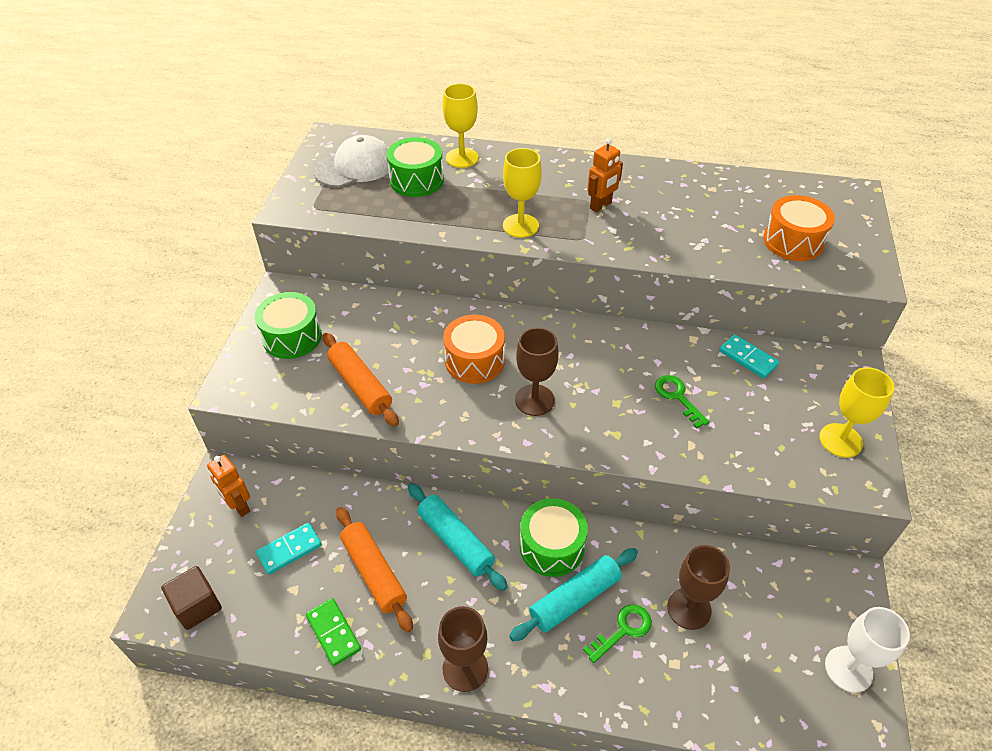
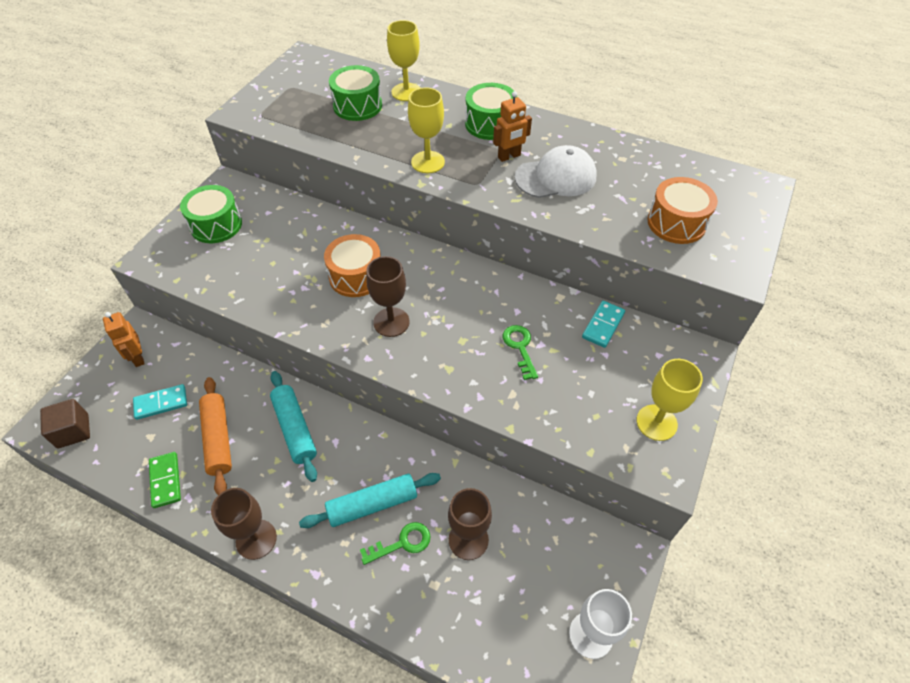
camera: 15 degrees right, 5 degrees up
(354, 167) = (311, 85): white cap -> white cap (556, 177)
(360, 385) = (252, 278): orange rolling pin -> none
(552, 546) = (373, 454): green drum -> green drum (490, 124)
(748, 358) = (603, 325): turquoise domino -> turquoise domino turned 60 degrees clockwise

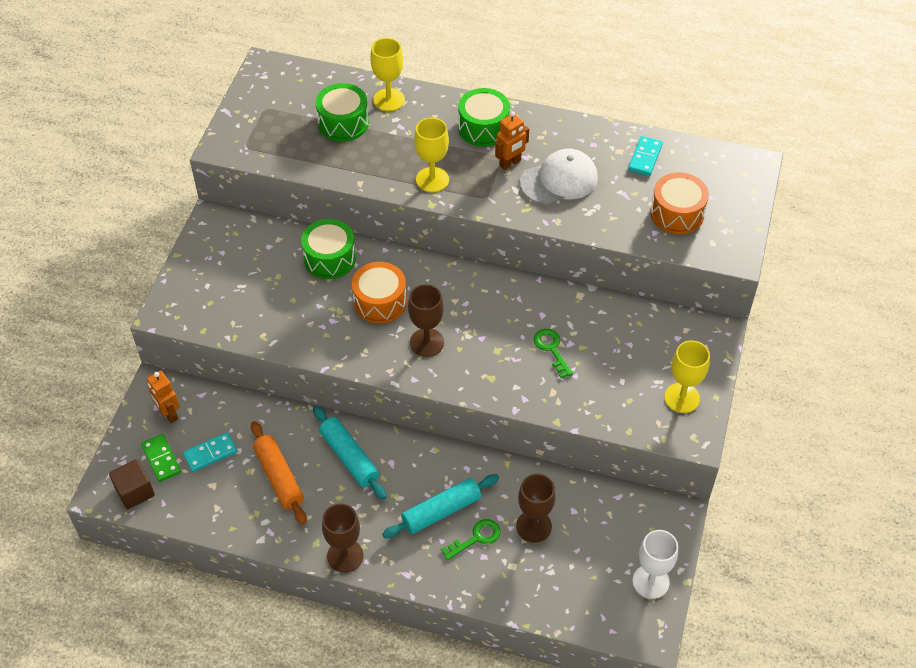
camera: 10 degrees left, 0 degrees up
(165, 480) = (243, 521): green domino -> green domino (161, 459)
(216, 225) = (220, 267): green drum -> green drum (330, 258)
(603, 325) = (624, 317): turquoise domino -> turquoise domino (645, 158)

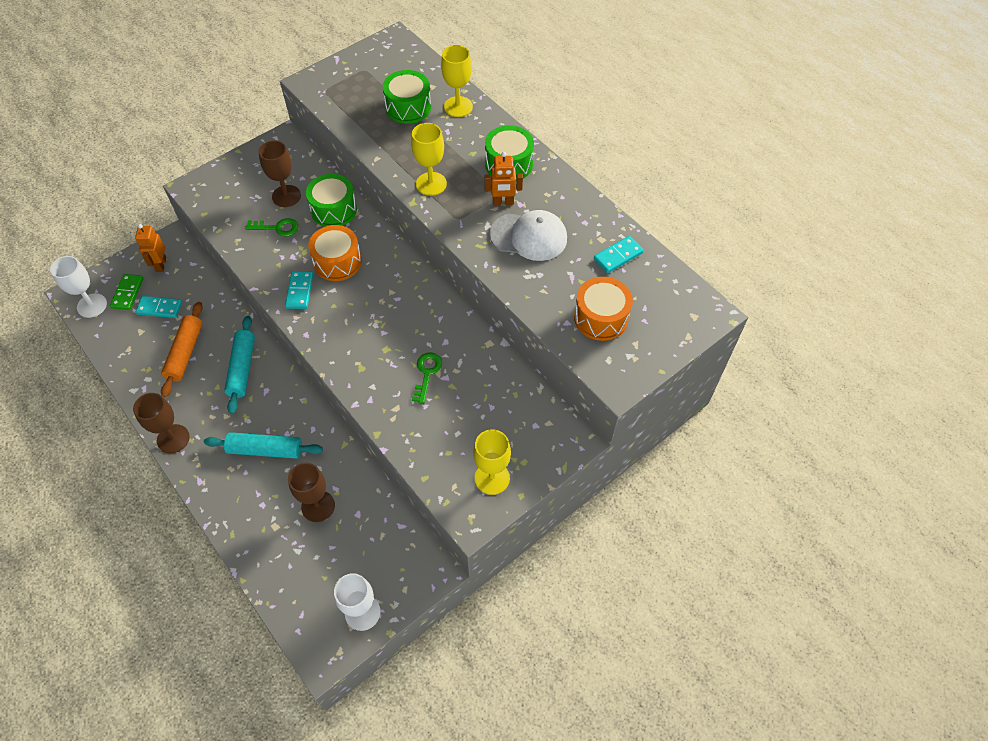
camera: 35 degrees right, 5 degrees up
(135, 492) = (92, 305): brown cube -> white goblet
(370, 346) = (300, 291): none -> turquoise domino
(427, 342) = (341, 312): brown goblet -> brown goblet (286, 196)
(476, 538) = (270, 487): green key -> green key (277, 228)

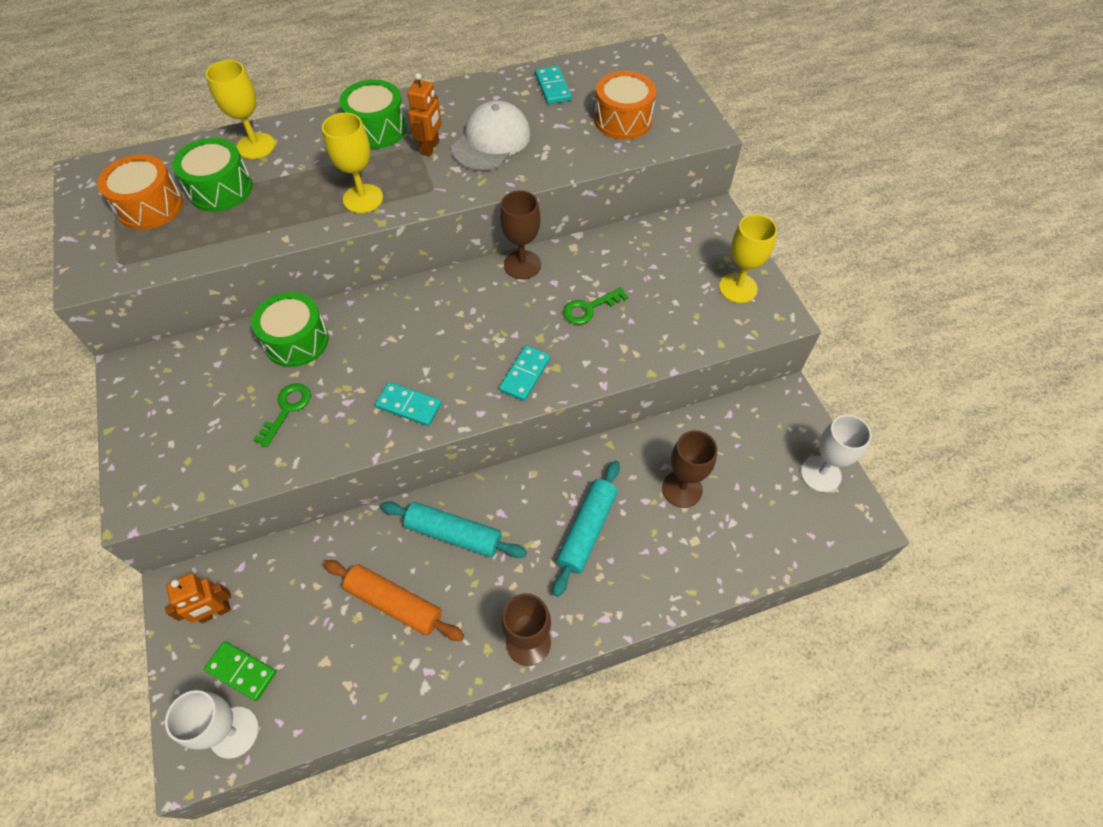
camera: 70 degrees left, 0 degrees up
(159, 308) = (297, 627): turquoise domino -> turquoise domino (525, 374)
(161, 264) = (215, 612): orange robot -> orange robot turned 45 degrees counterclockwise
(286, 196) = (237, 388): brown goblet -> brown goblet (522, 265)
(337, 262) = (384, 355): orange drum -> orange drum (150, 206)
(427, 373) = (589, 308): green key -> green key turned 60 degrees counterclockwise

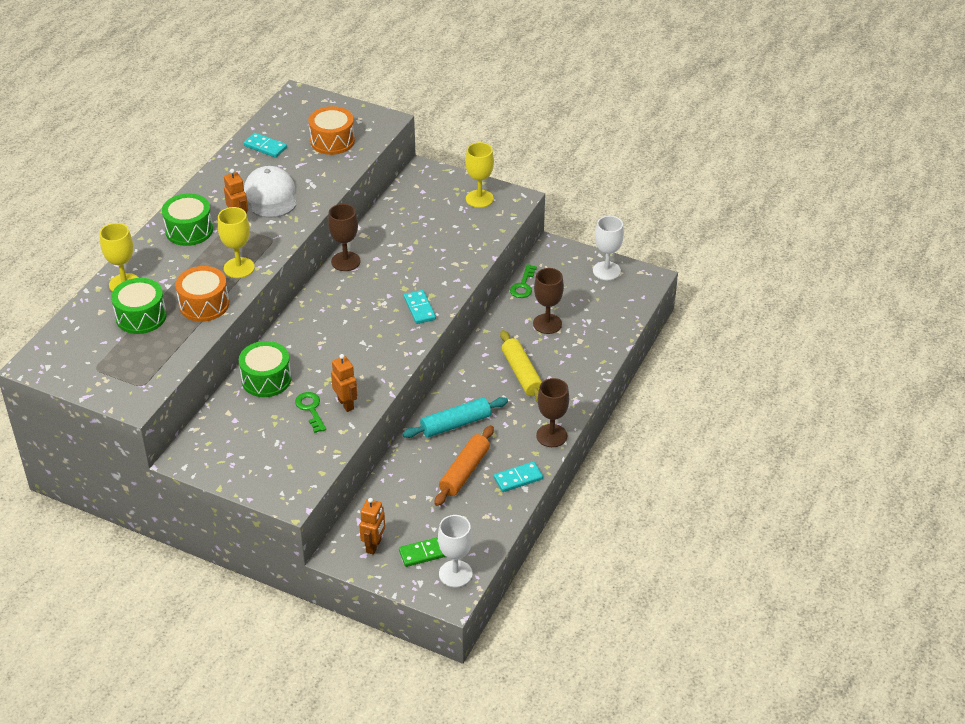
camera: 45 degrees left, 15 degrees down
(150, 206) = (110, 351): orange drum -> orange drum (204, 304)
(322, 431) = (346, 404): none -> orange robot
(394, 603) = (464, 471): orange rolling pin -> orange rolling pin turned 45 degrees counterclockwise
(409, 405) = (376, 362): turquoise domino -> turquoise domino (518, 478)
(587, 530) = (522, 374): turquoise rolling pin -> yellow rolling pin
(589, 308) = (412, 258): green key -> green key (523, 285)

